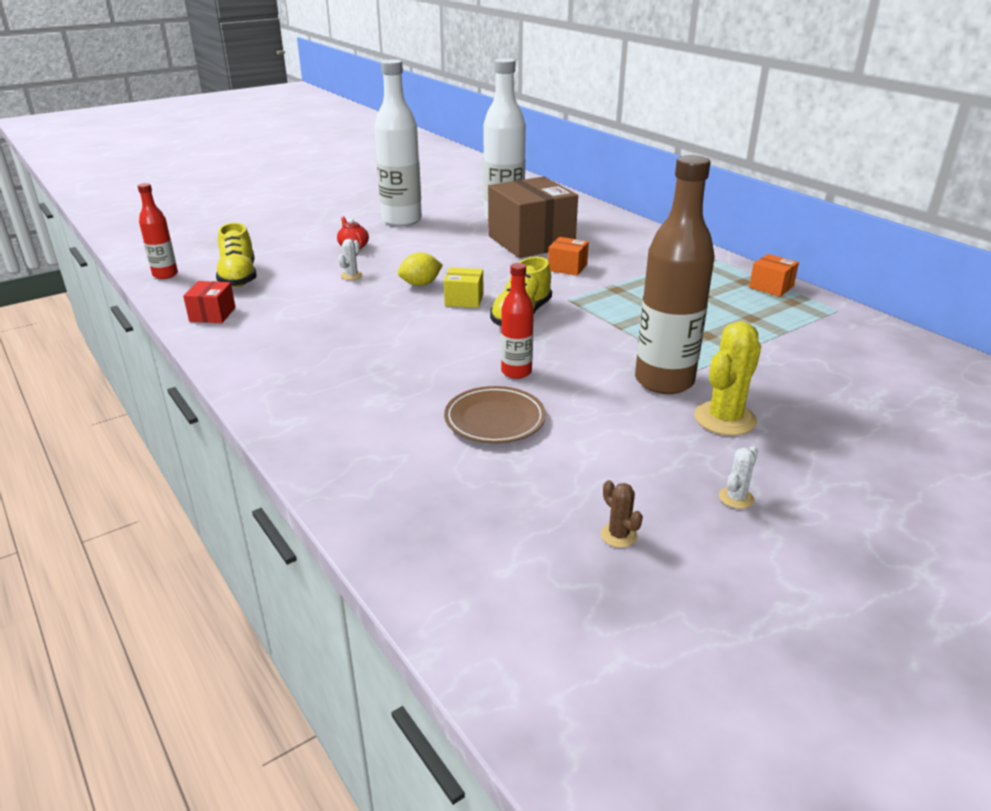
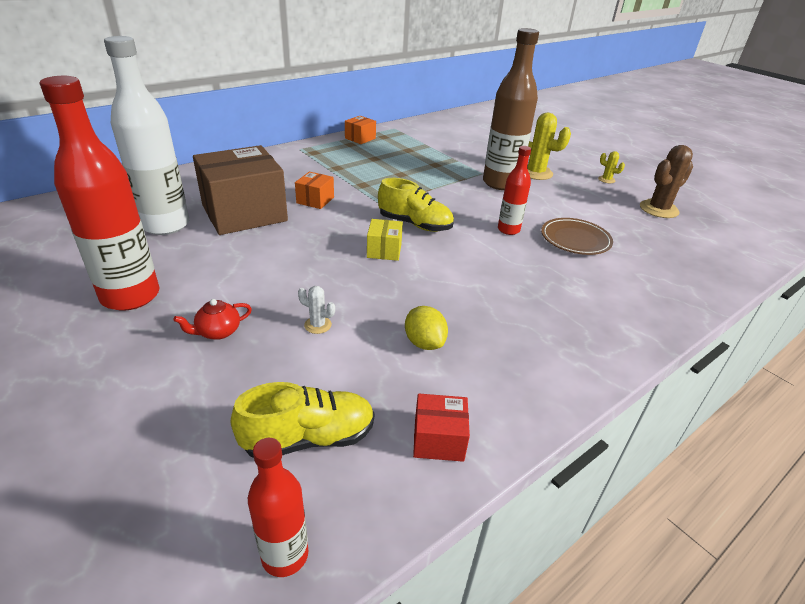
camera: 95 degrees left, 5 degrees up
(401, 220) = (130, 296): white bottle -> red bottle
(420, 284) = (347, 275): yellow lemon -> yellow lemon (424, 343)
(618, 535) = (658, 209): brown cactus -> brown cactus, size x2.04
(736, 498) = (606, 180): white cactus -> yellow cactus

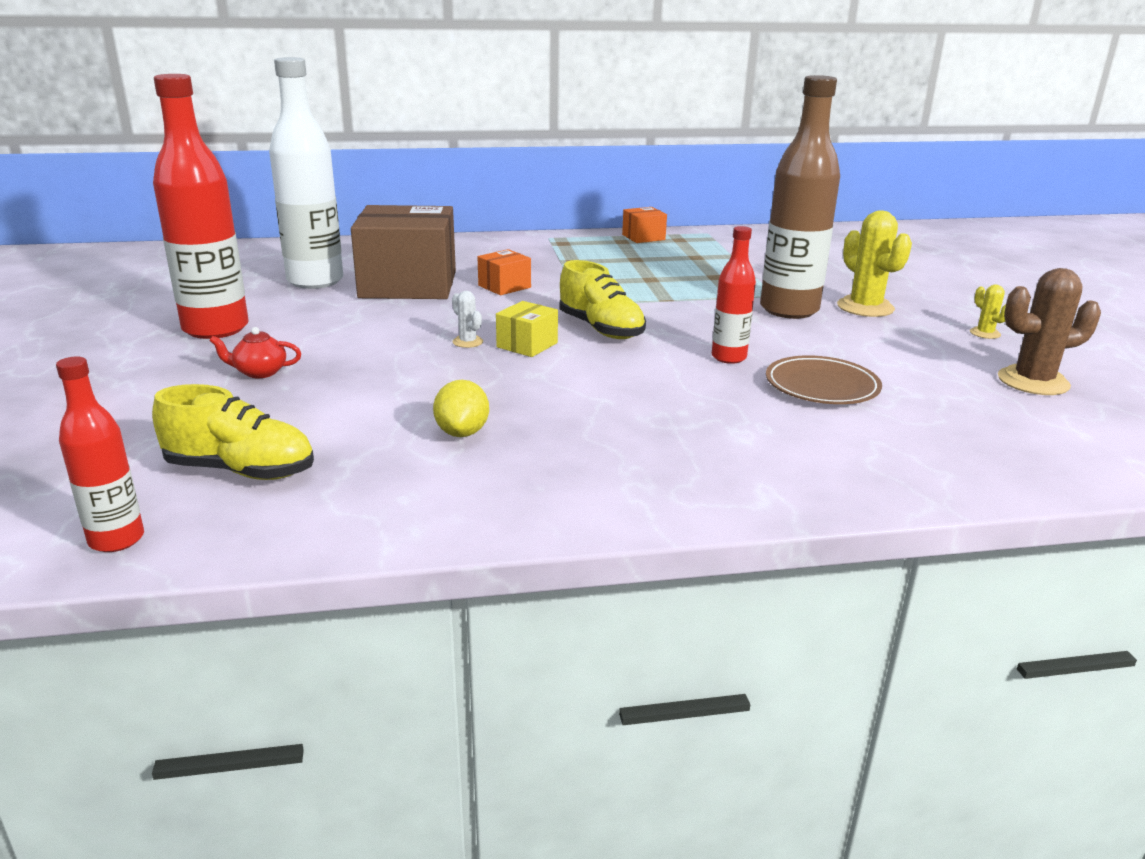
camera: 30 degrees right, 10 degrees down
(318, 325) = (364, 390): white cactus -> white cactus (467, 342)
(438, 439) = (367, 511): red box -> none

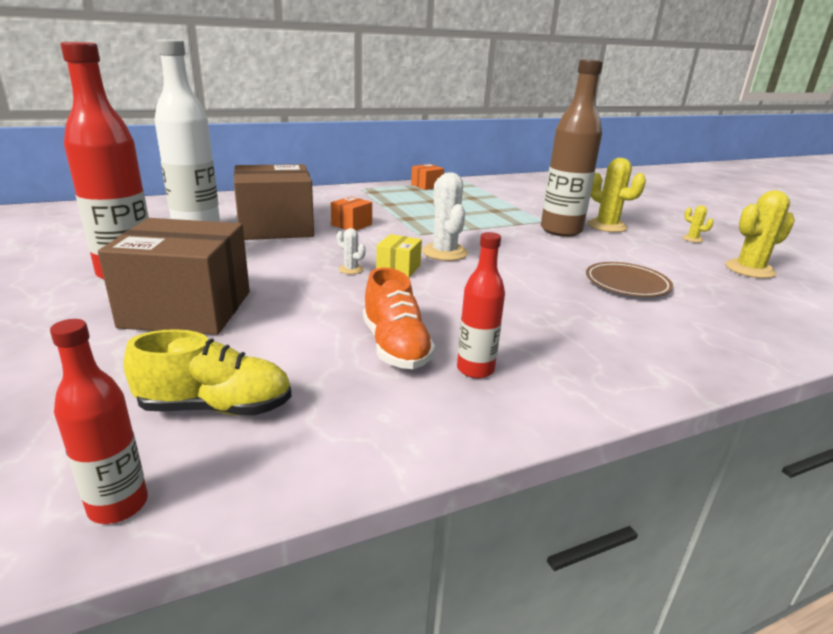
camera: 15 degrees left, 0 degrees up
(259, 372) = (187, 309): red teapot -> brown box
(462, 432) = (395, 347): yellow lemon -> orange shoe
(601, 329) = (444, 252): yellow shoe -> white cactus
(728, 357) = (549, 267): red bottle -> red bottle (475, 369)
(1033, 381) = (749, 269): brown cactus -> yellow cactus

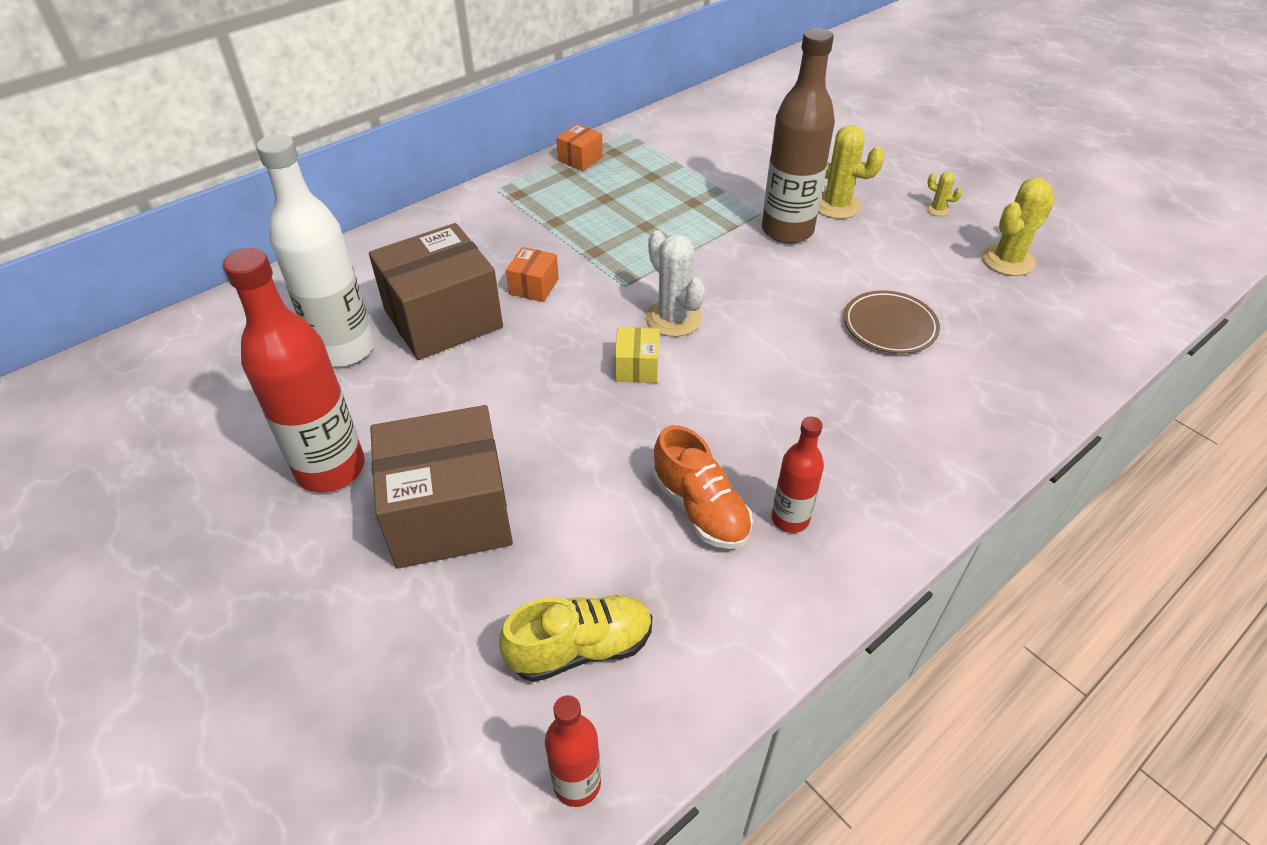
camera: 15 degrees left, 20 degrees up
(351, 269) = (584, 385): white cactus -> none

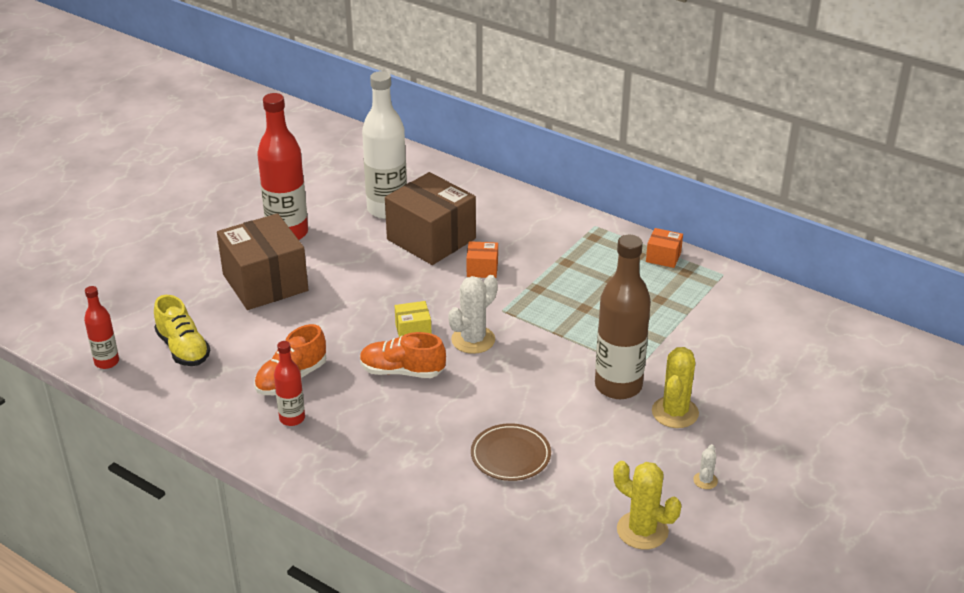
camera: 75 degrees right, 10 degrees down
(716, 391) = (402, 371): none -> orange shoe
(937, 209) = (705, 480): yellow cactus -> white cactus

